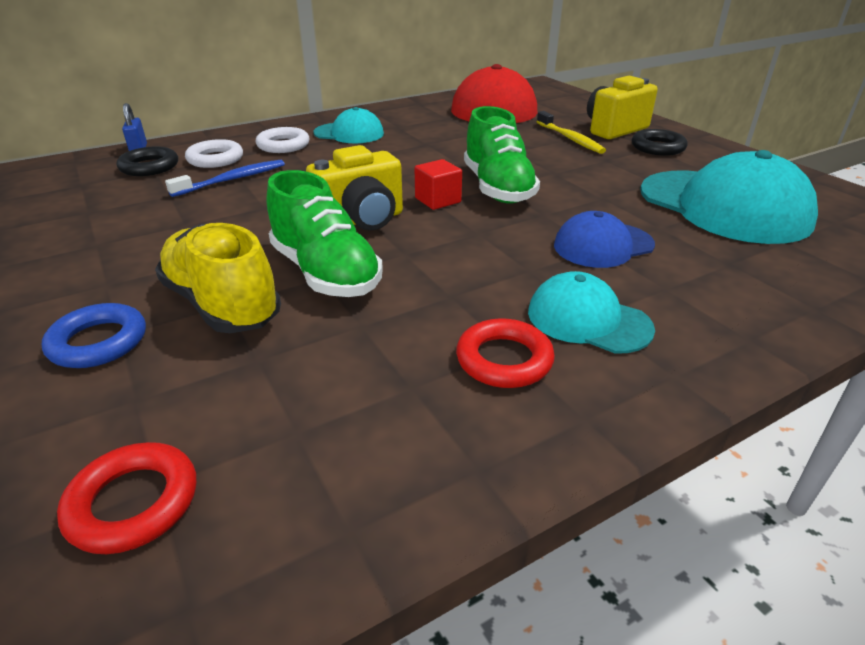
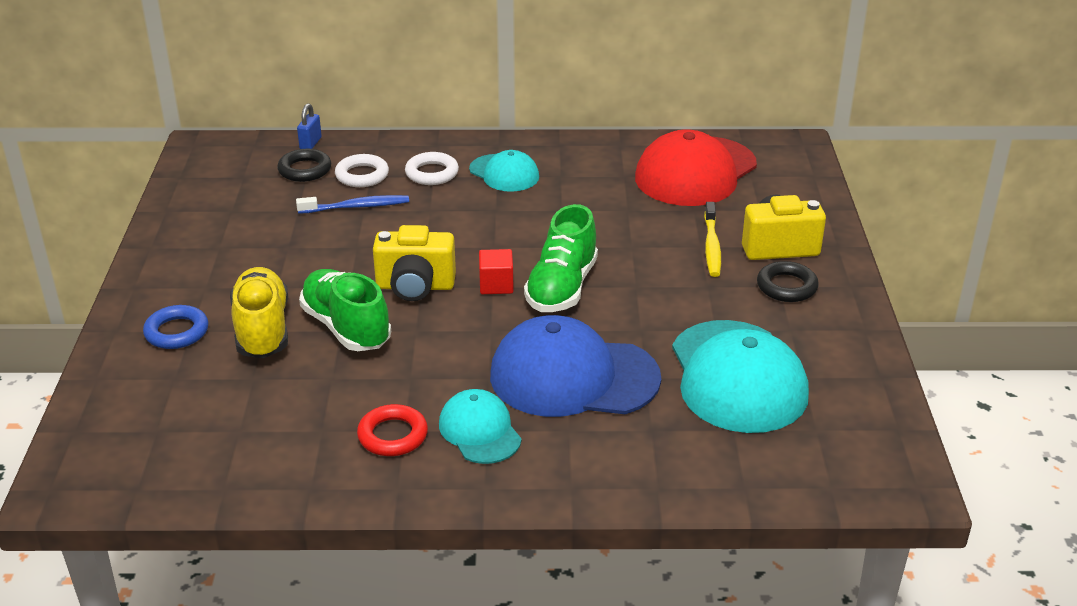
camera: 30 degrees right, 0 degrees up
(133, 503) = (141, 434): red ring -> none
(325, 273) = (346, 327): green shoe -> green shoe turned 150 degrees clockwise
(603, 245) = (573, 377): blue cap -> blue cap, size x1.82

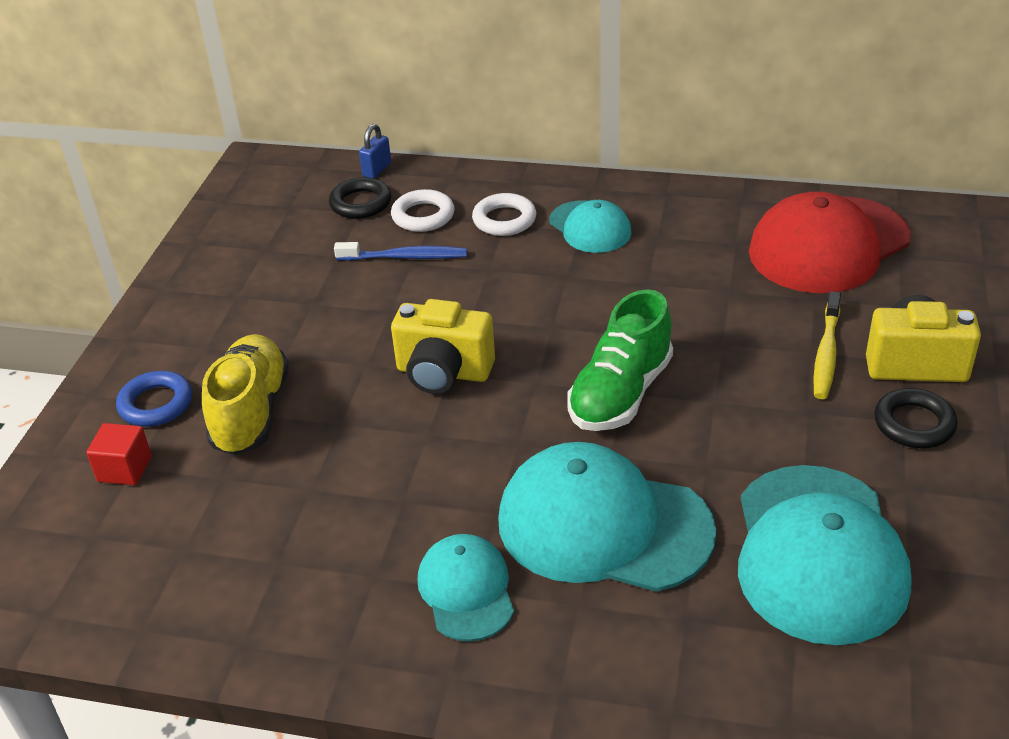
camera: 15 degrees right, 5 degrees up
(346, 327) = (347, 420): green shoe -> none
(393, 435) = (359, 582): red ring -> none
(496, 285) = (541, 381): red cube -> red cube (125, 469)
(573, 377) = (603, 525): blue cap -> turquoise cap

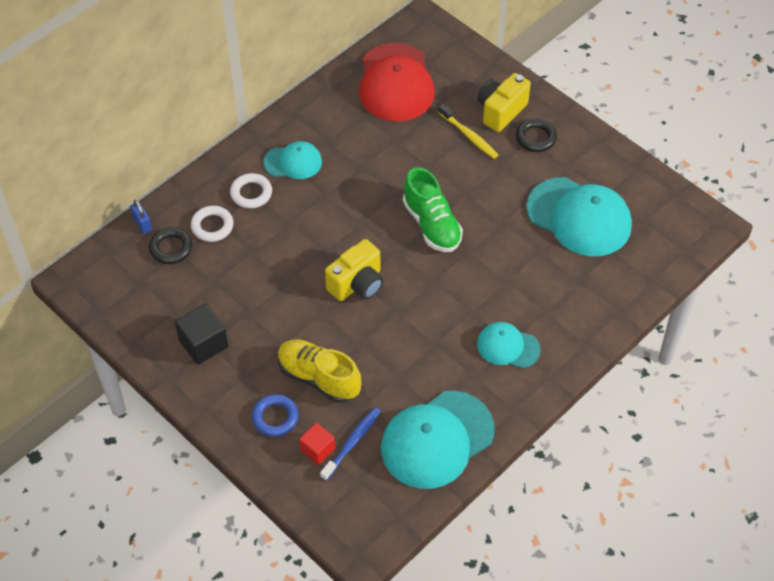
camera: 60 degrees left, 15 degrees up
(234, 292) = (203, 343): none -> black cube
(405, 257) = (244, 253): blue toothbrush -> blue toothbrush (352, 443)
(603, 525) = (508, 278): turquoise cap -> turquoise cap (437, 440)

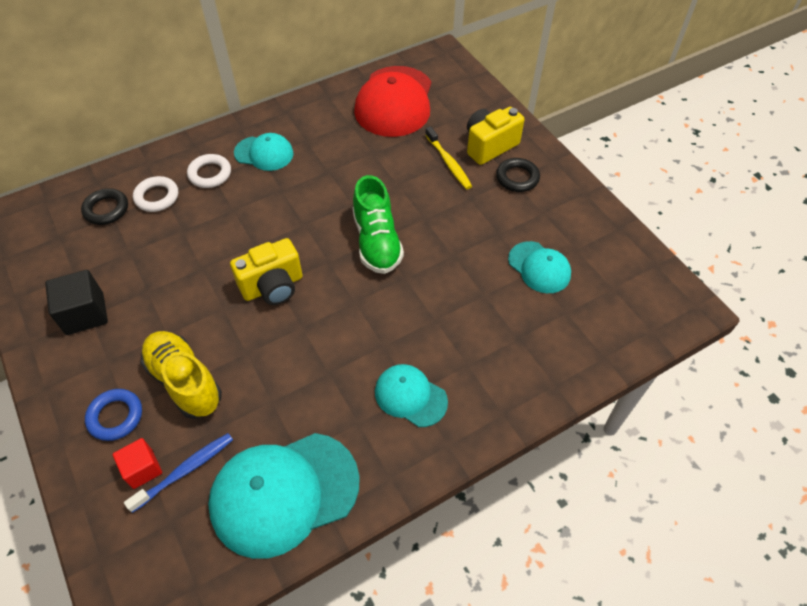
camera: 15 degrees right, 0 degrees up
(142, 224) = (92, 181): blue padlock -> none
(579, 217) = (539, 267): turquoise cap -> turquoise cap, size x0.55

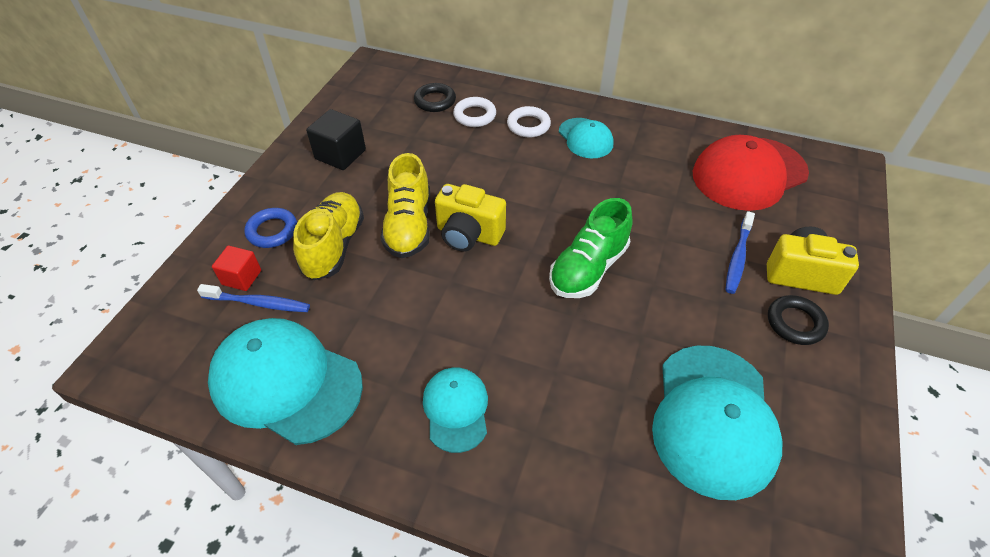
camera: 50 degrees right, 5 degrees down
(222, 317) = (409, 226): none -> yellow shoe
(448, 163) = (738, 257): yellow toothbrush -> blue toothbrush
(539, 267) = (713, 419): turquoise cap -> turquoise cap, size x1.82

